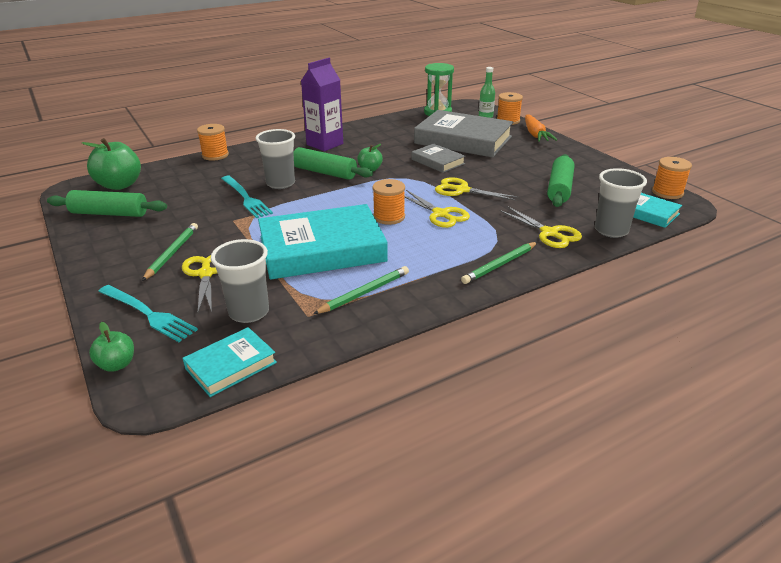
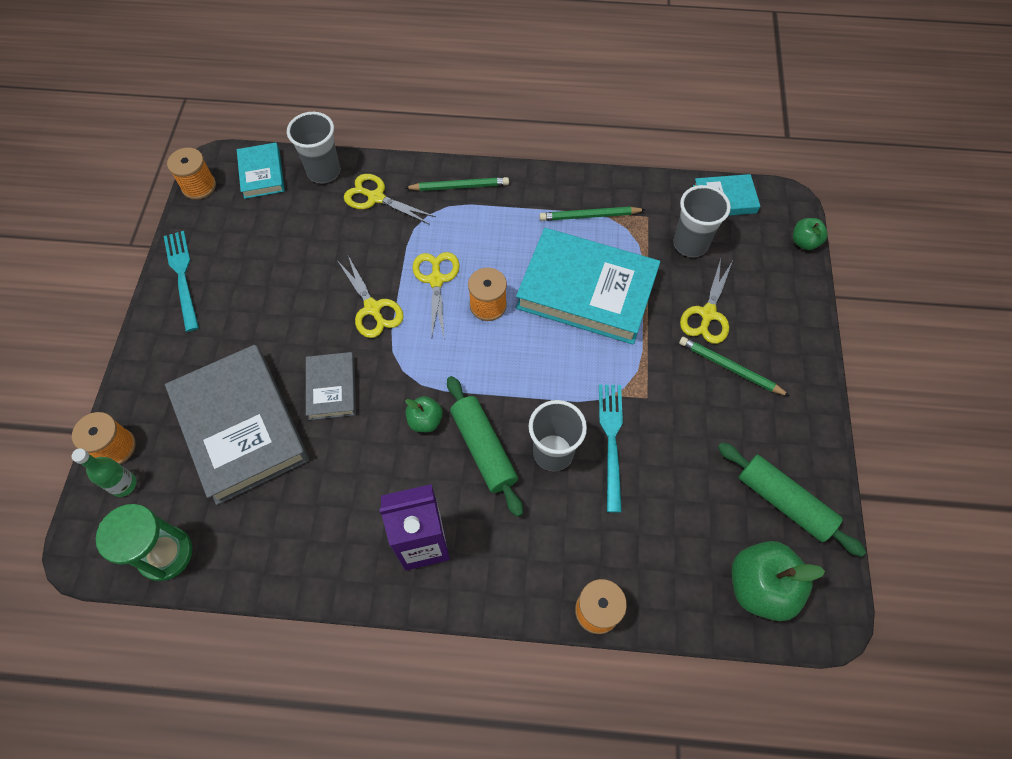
camera: 145 degrees left, 30 degrees up
(148, 314) = (771, 286): turquoise fork -> turquoise fork (182, 276)
(172, 253) = (730, 368): green pencil -> green pencil turned 75 degrees clockwise
(535, 135) = (141, 380): orange carrot -> none
(549, 233) = (376, 197): yellow scissors -> yellow scissors turned 60 degrees counterclockwise
(559, 188) = (279, 251): green rolling pin -> none

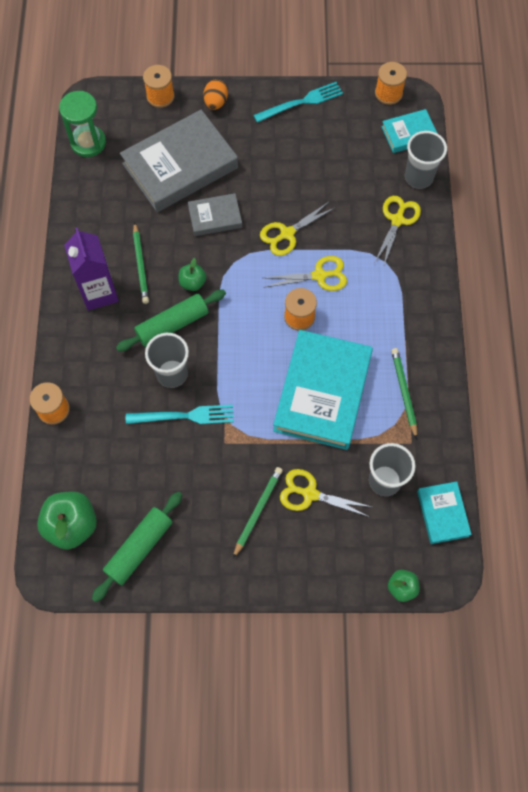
camera: 85 degrees right, 5 degrees up
(124, 484) = (134, 108): green bottle -> none
(150, 376) = (216, 103): none -> orange egg
(459, 186) = (420, 283): green pencil -> green pencil (141, 265)

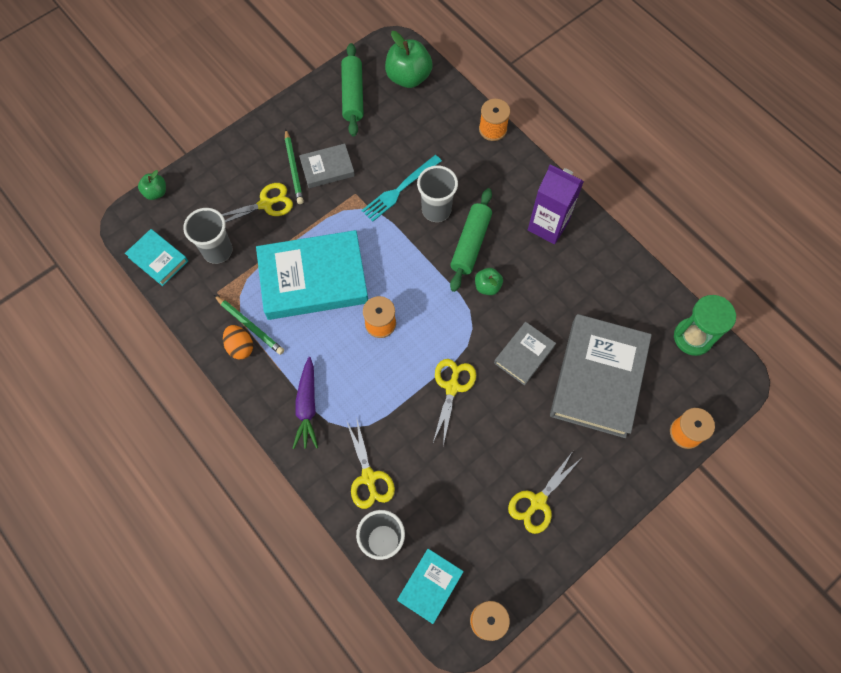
camera: 140 degrees right, 0 degrees up
(141, 265) = (540, 269): green pencil -> none
(216, 103) = (633, 468): orange egg -> orange egg (240, 347)
(228, 487) = (327, 168): none -> grey book
(301, 102) = (559, 536): turquoise fork -> none
(319, 276) = (393, 370): yellow scissors -> yellow scissors (538, 502)
(322, 392) = (313, 279): turquoise book -> turquoise book turned 75 degrees counterclockwise
(404, 297) = (307, 407): none -> purple carrot

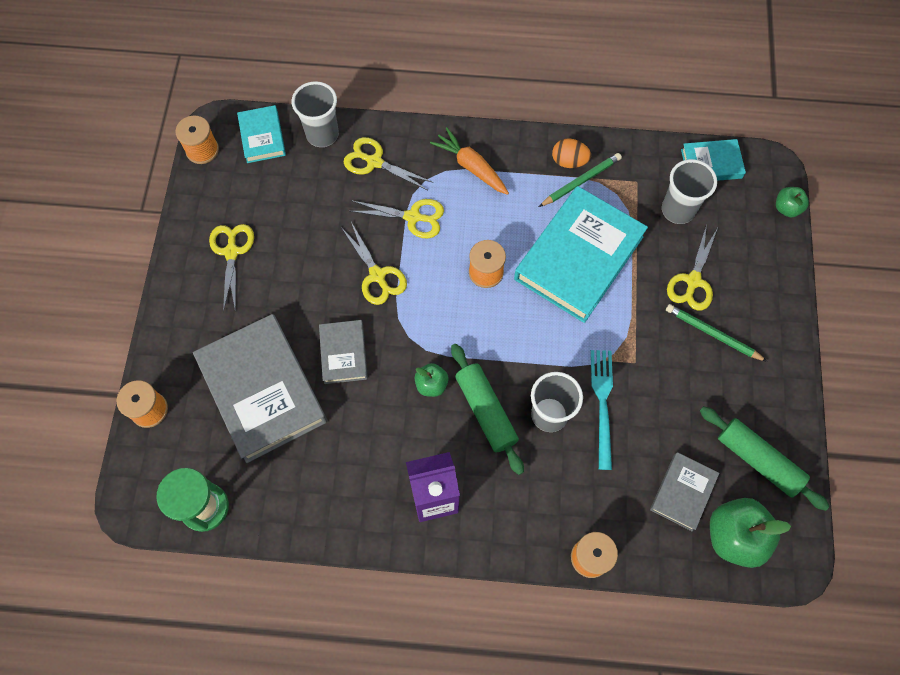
camera: 135 degrees right, 0 degrees up
(250, 326) = (581, 181): green pencil -> green pencil turned 150 degrees clockwise
(307, 407) = (471, 167): purple carrot -> orange carrot
(327, 168) = (686, 362): grey book -> grey book (683, 492)
(386, 407) = (413, 217): none -> yellow scissors

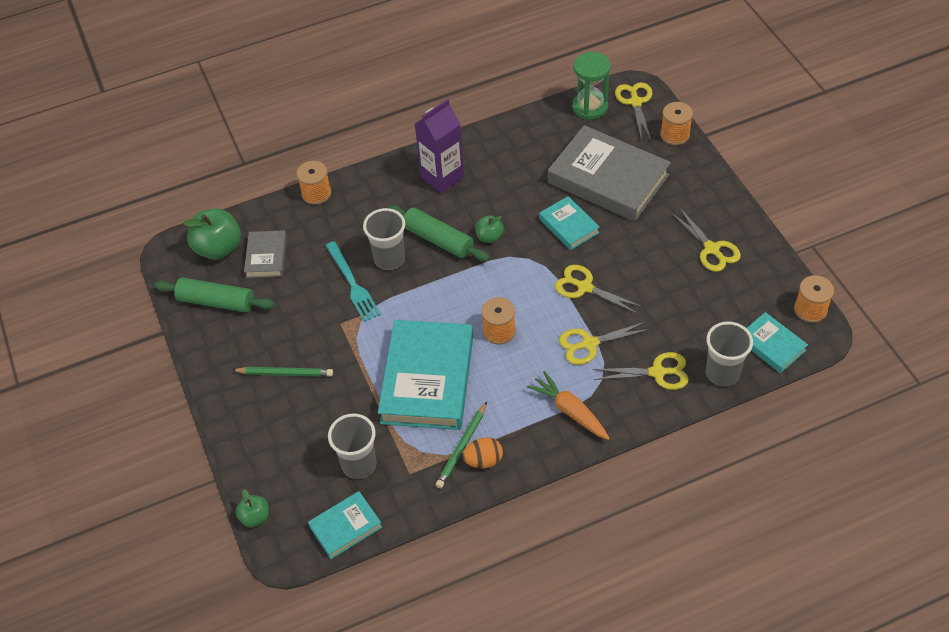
camera: 155 degrees right, 15 degrees down
(343, 353) = (569, 226): grey book -> turquoise book
(471, 167) = (570, 411): orange carrot -> orange carrot turned 150 degrees counterclockwise
(693, 281) = (319, 408): yellow scissors -> yellow scissors (635, 102)

